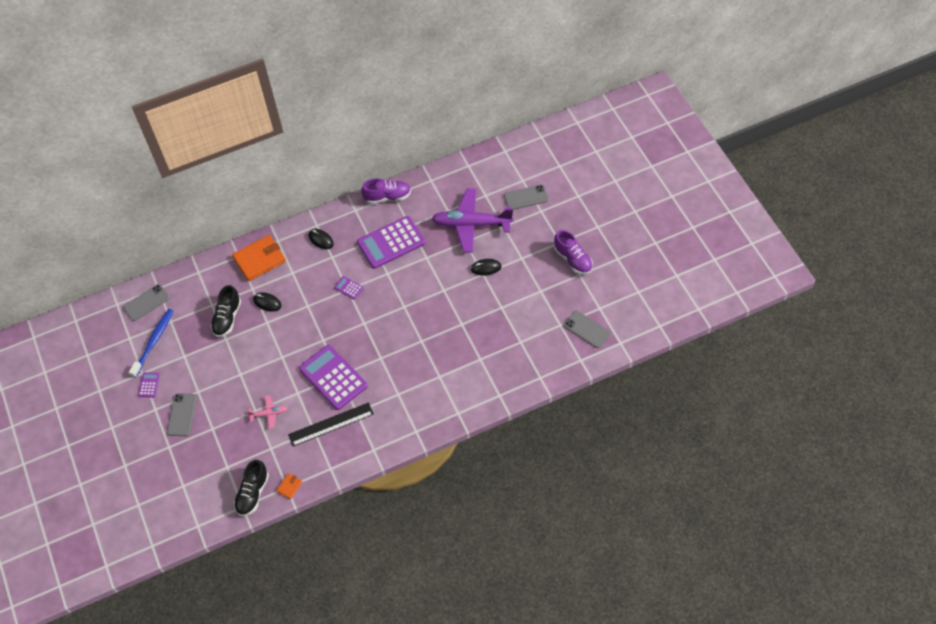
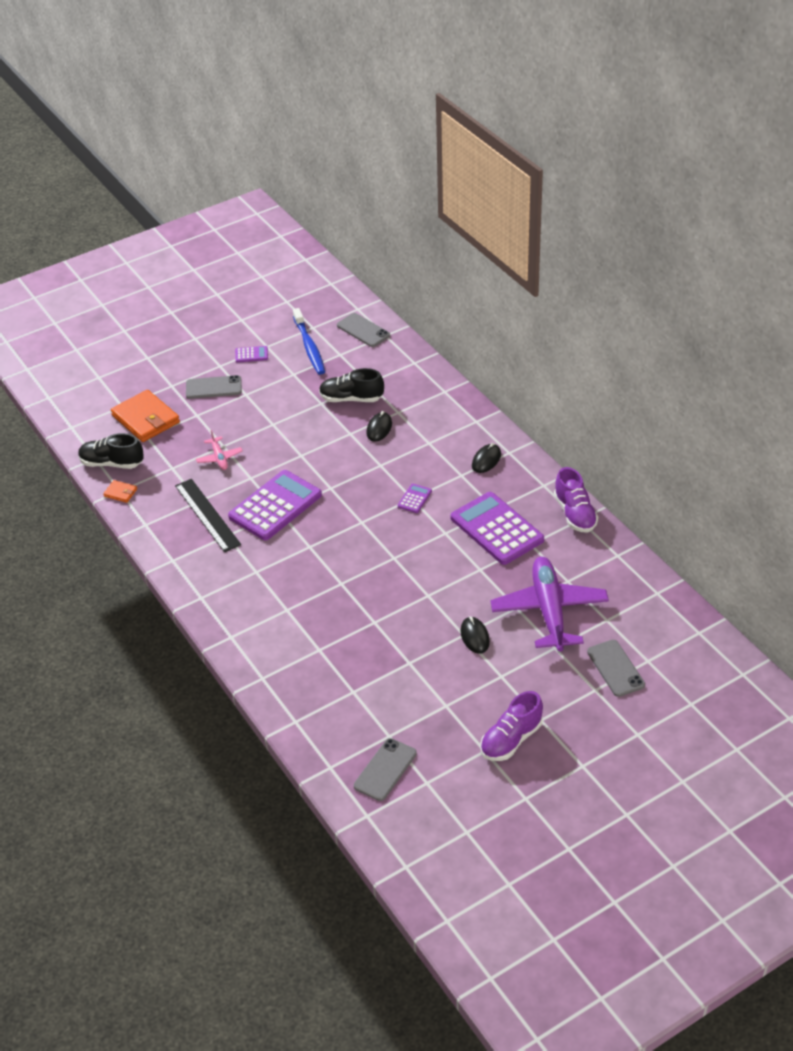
camera: 80 degrees right, 15 degrees down
(153, 342) = (309, 347): blue toothbrush -> blue toothbrush turned 60 degrees clockwise
(259, 260) = (443, 410): orange wallet -> orange wallet (145, 419)

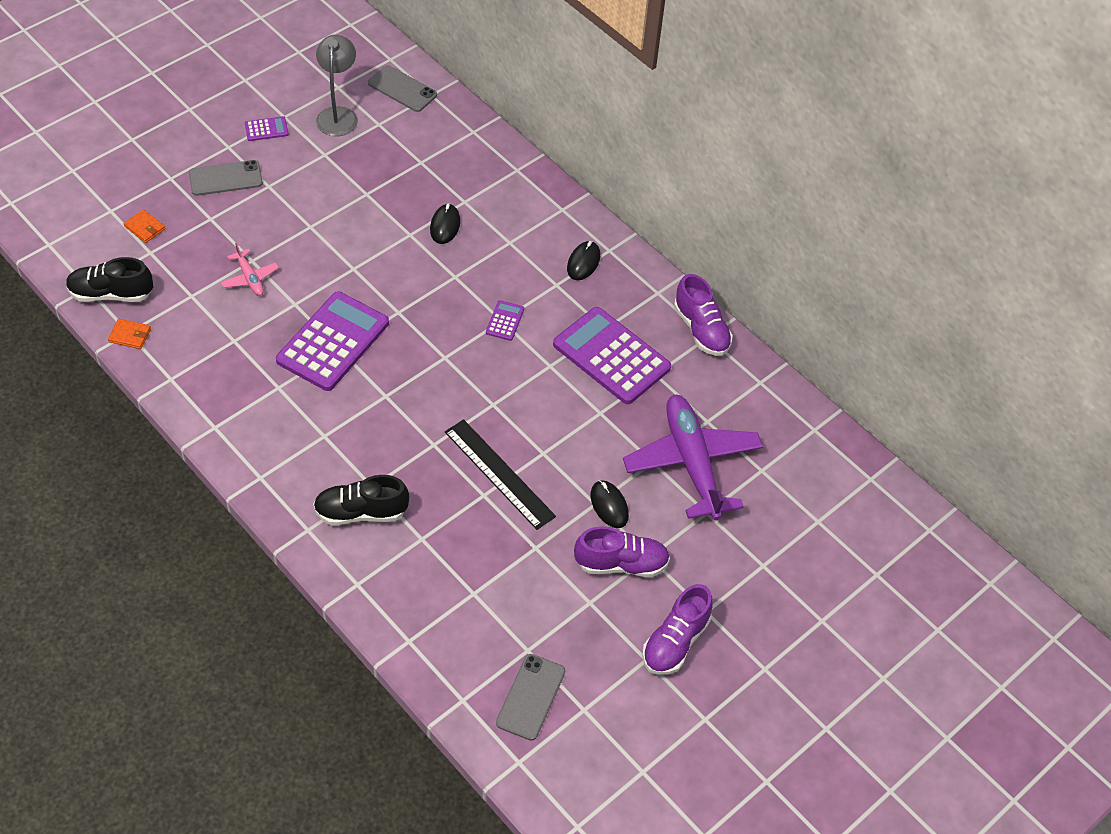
camera: 15 degrees left, 10 degrees up
(145, 419) = (144, 228): orange wallet -> orange wallet, size x0.45
(207, 515) = (248, 360): black ruler -> black ruler (499, 474)
(309, 347) = (338, 115): blue toothbrush -> grey lamp
(351, 399) = (403, 186): black shoe -> black shoe (361, 512)
(477, 679) = (621, 564): none -> purple shoe
(615, 668) = (782, 534): grey phone -> none

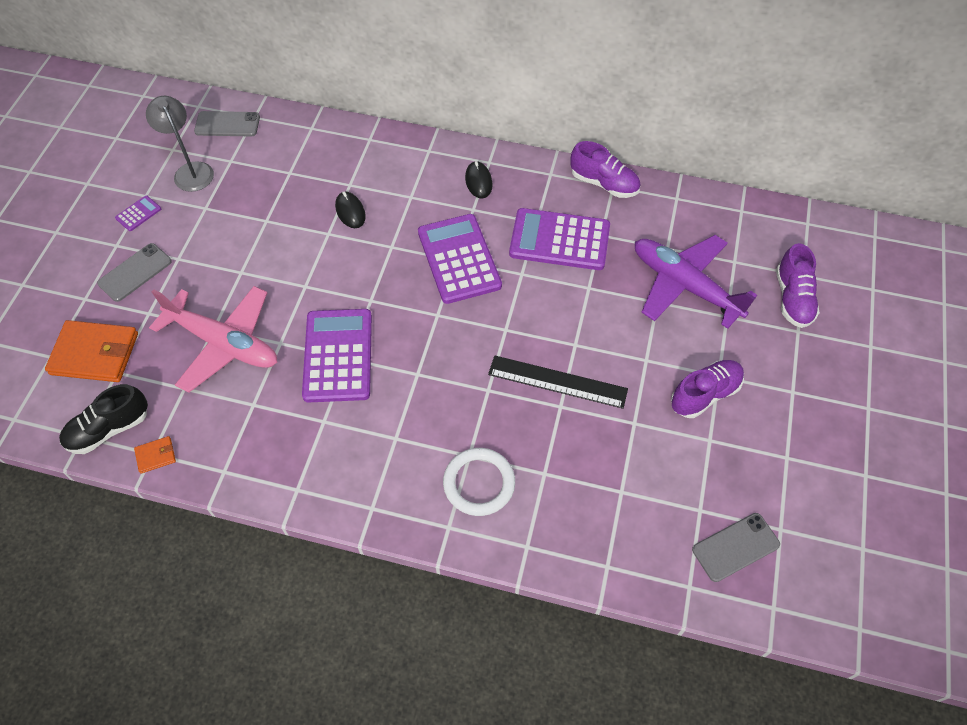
camera: 30 degrees left, 5 degrees up
(144, 228) = (94, 354): orange wallet -> orange wallet, size x2.20
(250, 278) = (224, 343): pink plane -> pink plane, size x2.23
(361, 512) = (479, 483): black shoe -> white ring
(505, 321) = (459, 259): purple calculator -> purple calculator, size x2.36
(531, 697) = (735, 547): grey phone -> grey phone turned 75 degrees clockwise
(609, 505) = (657, 355): black mouse -> none
(675, 642) = (794, 429): purple shoe -> purple shoe (793, 298)

